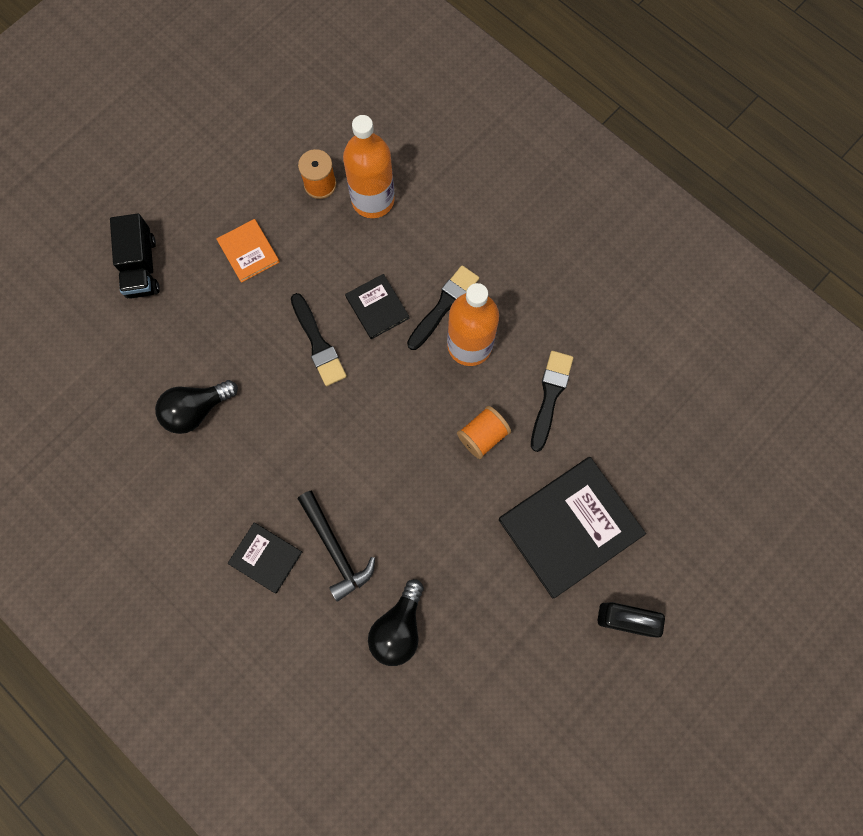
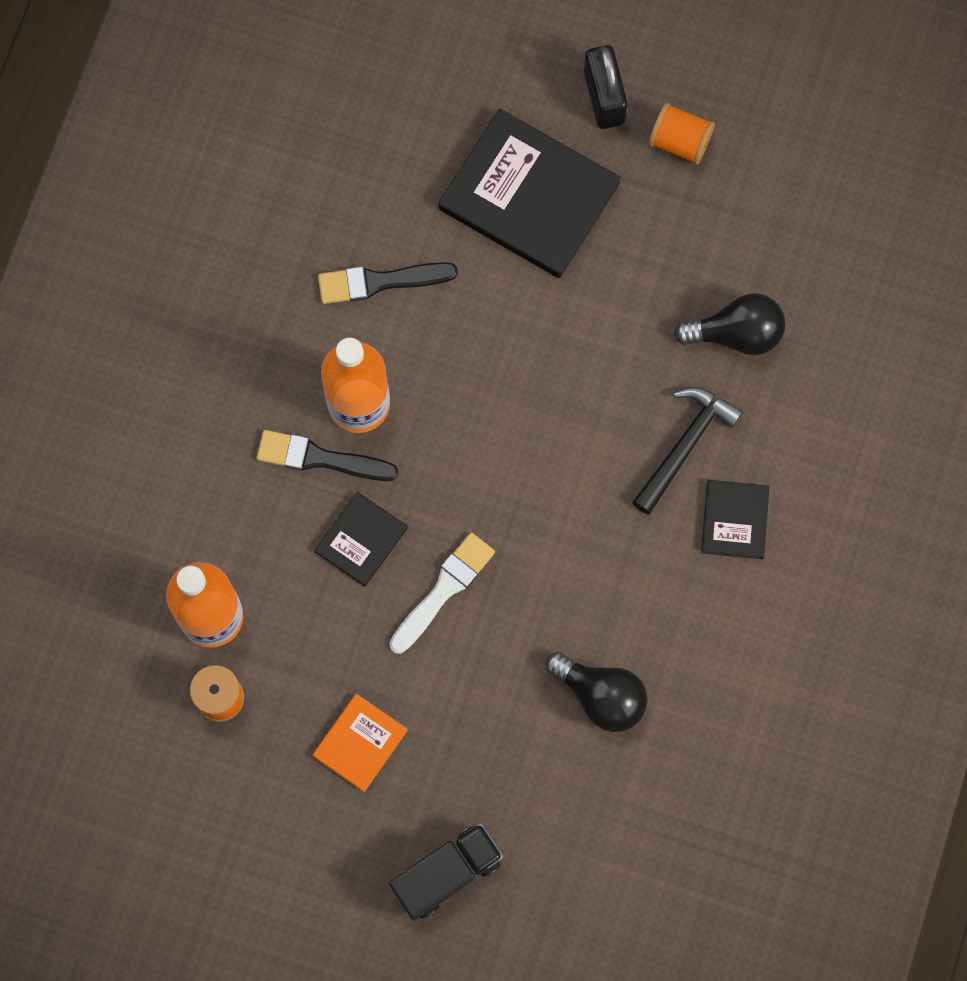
camera: 115 degrees left, 0 degrees up
(318, 343) = (444, 590): black brush -> white brush
(482, 436) = (467, 338): orange spool -> orange spool (679, 142)

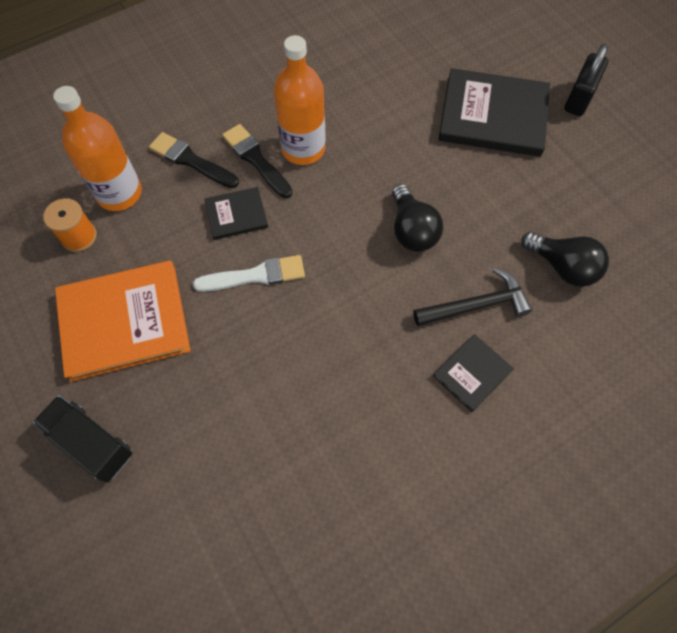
camera: 40 degrees right, 10 degrees down
(360, 743) = (124, 322): orange book -> orange book, size x1.98
(380, 282) = (371, 101): black brush -> black brush (191, 160)
(446, 874) = (91, 443): black truck -> black truck turned 150 degrees counterclockwise
(529, 196) = (493, 116): black book -> black book turned 60 degrees counterclockwise
(601, 696) = (290, 413): black light bulb -> black light bulb (412, 230)
(679, 142) = (608, 146): orange spool -> none

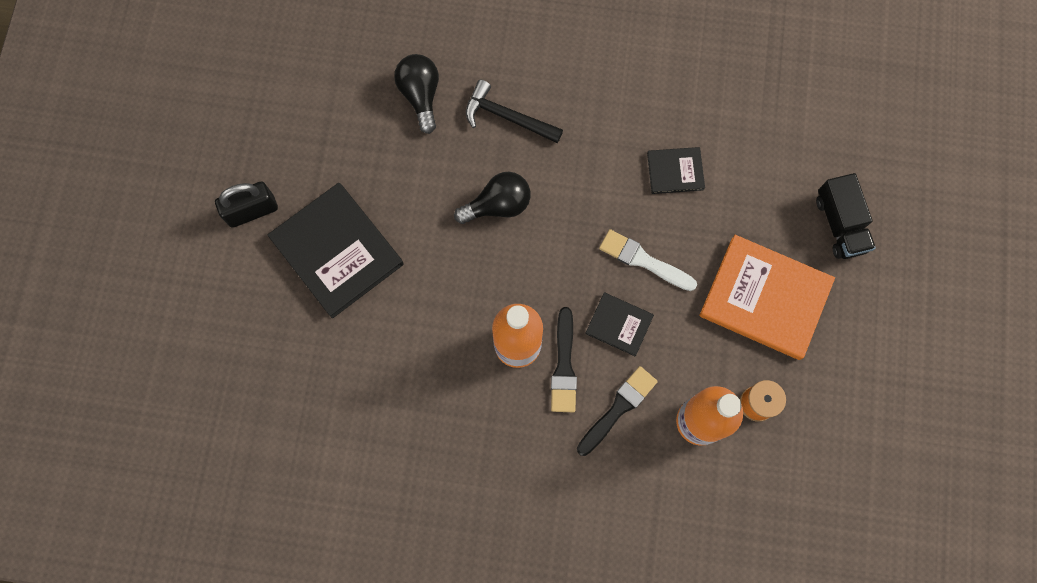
camera: 140 degrees left, 10 degrees up
(191, 160) = (618, 408): black brush -> black brush turned 120 degrees counterclockwise
(412, 230) = (498, 205): black light bulb -> black light bulb turned 45 degrees clockwise
(472, 373) = (554, 78): black book -> black book (675, 171)

